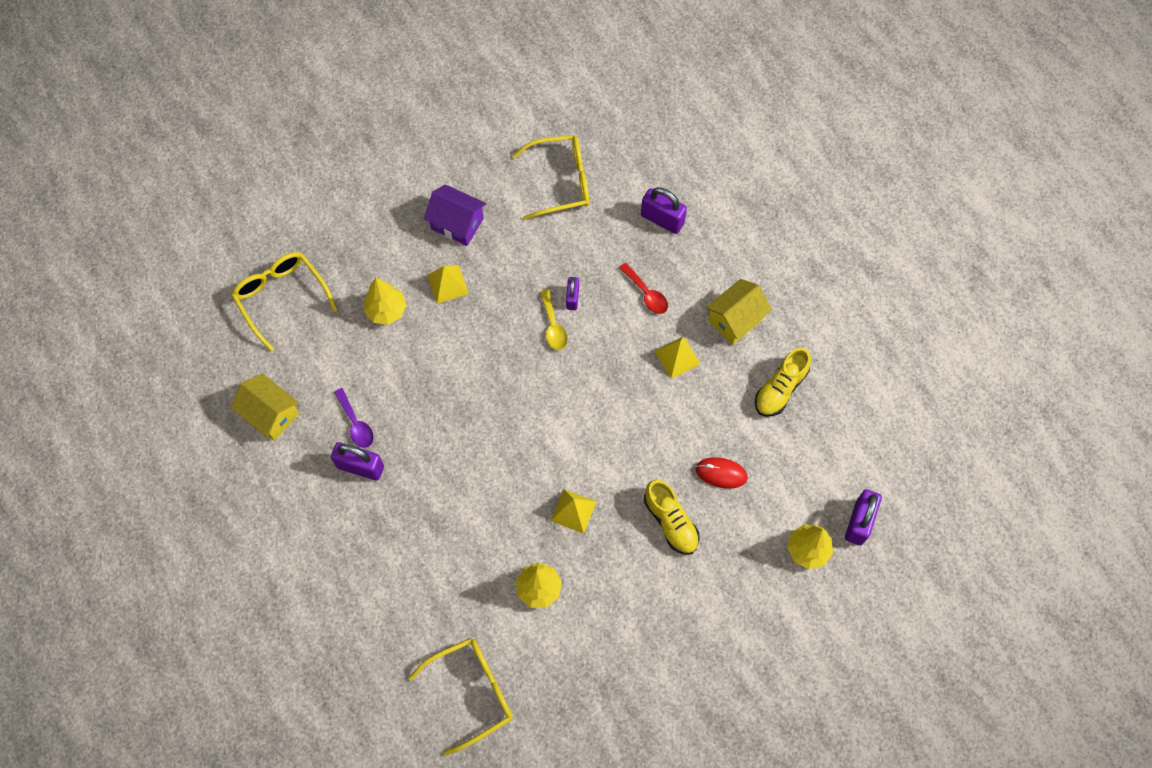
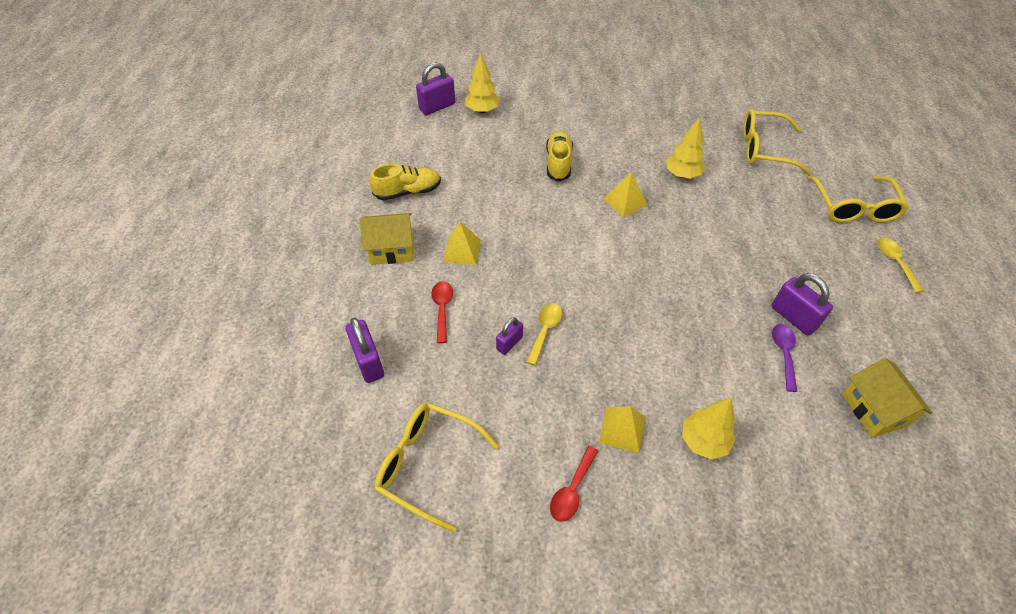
camera: 145 degrees left, 15 degrees down
(282, 298) = (824, 530): yellow glasses -> yellow glasses (853, 207)
(288, 595) = (895, 262): none -> yellow spoon
(457, 224) = (572, 490): purple house -> red spoon
(721, 473) = (499, 169): red mouse -> none

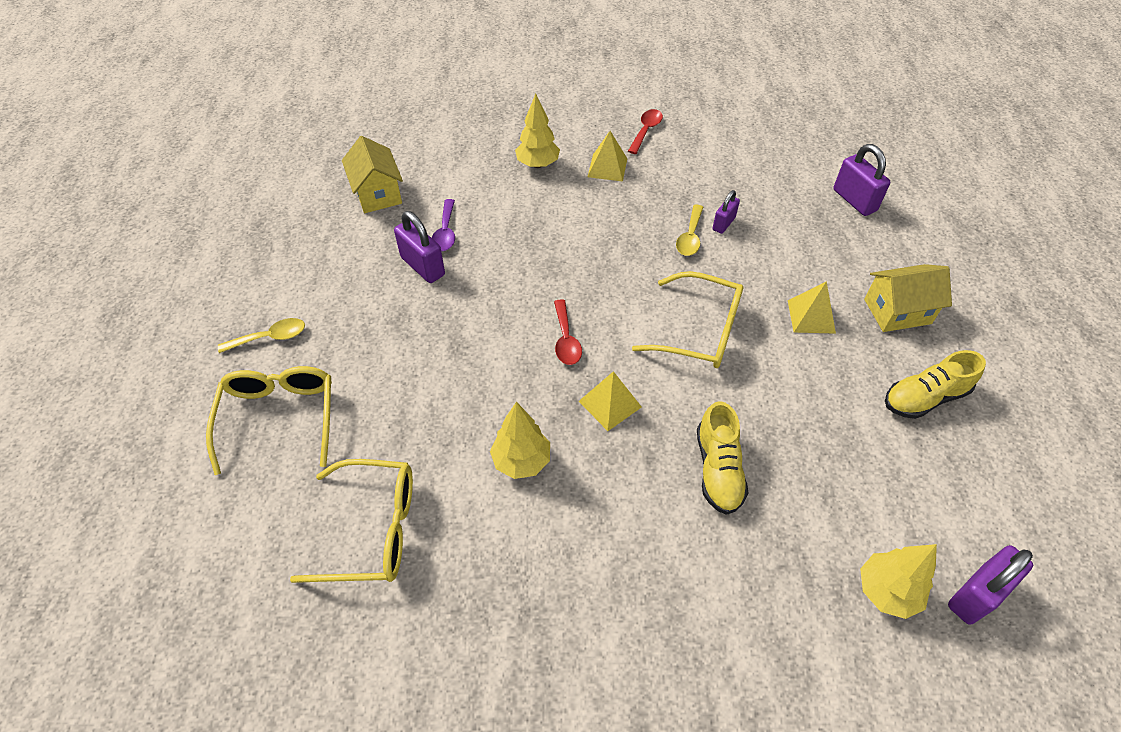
camera: 175 degrees right, 0 degrees up
(428, 465) = (764, 137): yellow glasses -> yellow glasses (699, 331)
(442, 309) = (805, 250): red spoon -> red spoon (566, 339)
(895, 262) = (270, 338): yellow spoon -> yellow spoon turned 90 degrees counterclockwise

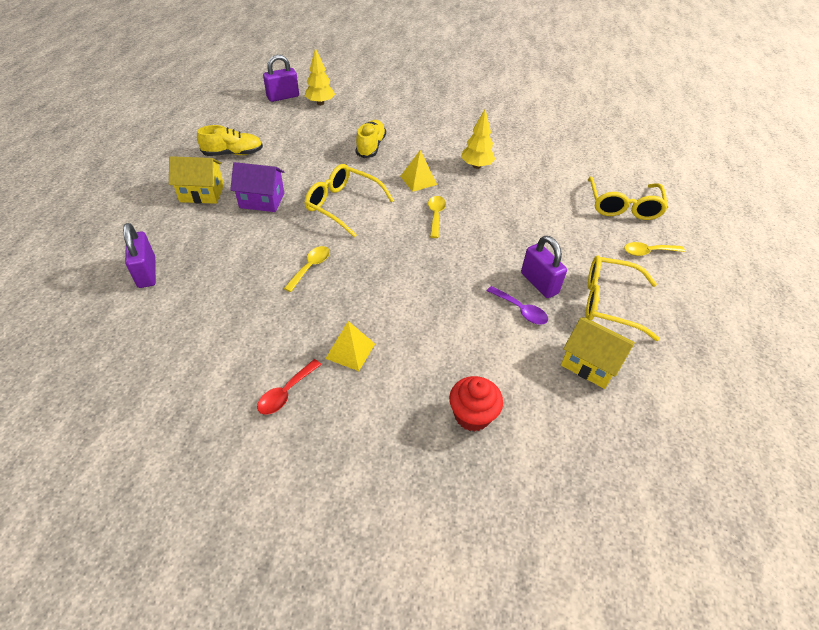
camera: 170 degrees left, 5 degrees down
(371, 529) = (557, 155): yellow glasses -> yellow glasses (610, 303)
(378, 194) = (590, 364): yellow house -> yellow house turned 45 degrees counterclockwise
(445, 232) = (520, 310): purple spoon -> purple spoon turned 120 degrees clockwise
(487, 140) = (472, 415): none -> red cupcake
(537, 164) = (421, 369): yellow tree -> none
(566, 339) = (436, 216): red spoon -> yellow spoon
(723, 224) = (275, 273): purple padlock -> none
(811, 316) = (262, 200): yellow pyramid -> purple house

